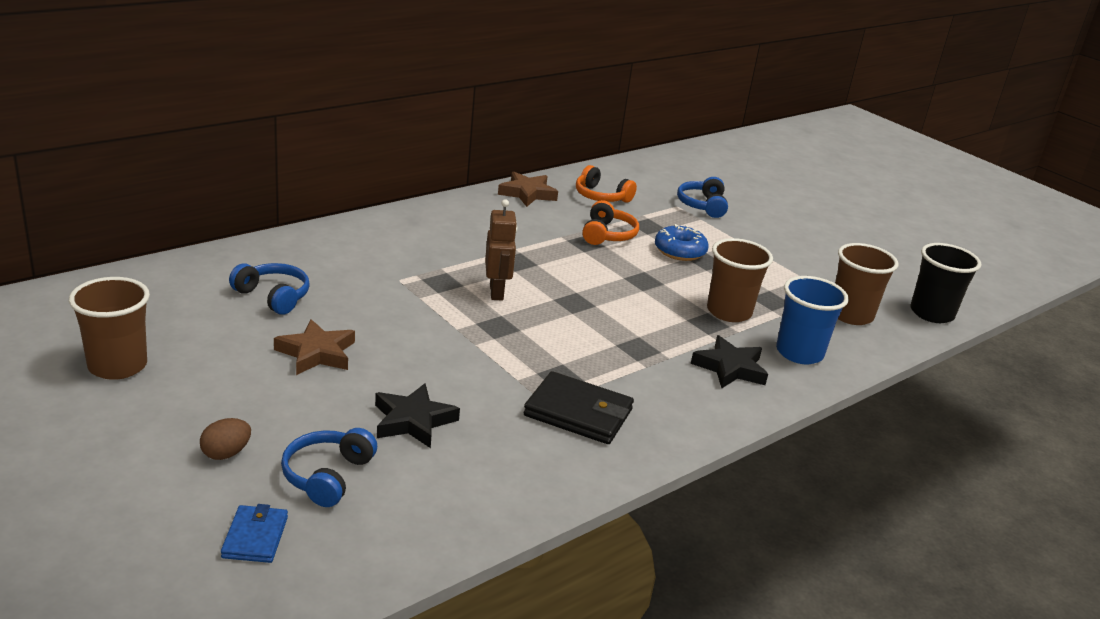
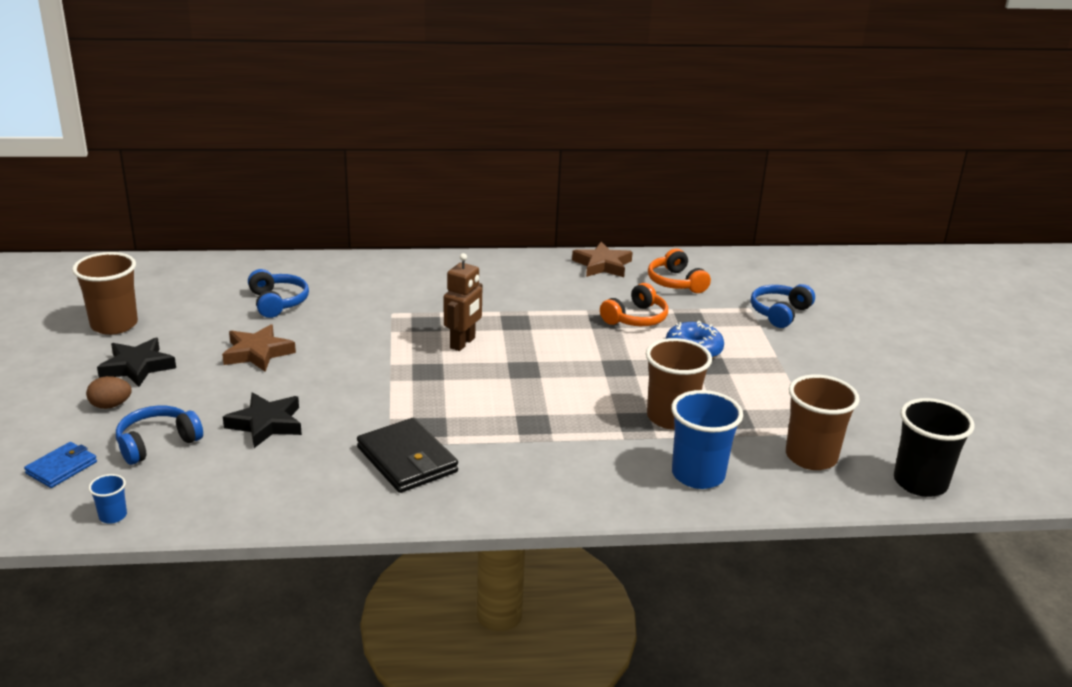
camera: 35 degrees right, 0 degrees up
(375, 565) = (113, 516): none -> blue cup
(730, 368) = (602, 466): black star -> black star (137, 367)

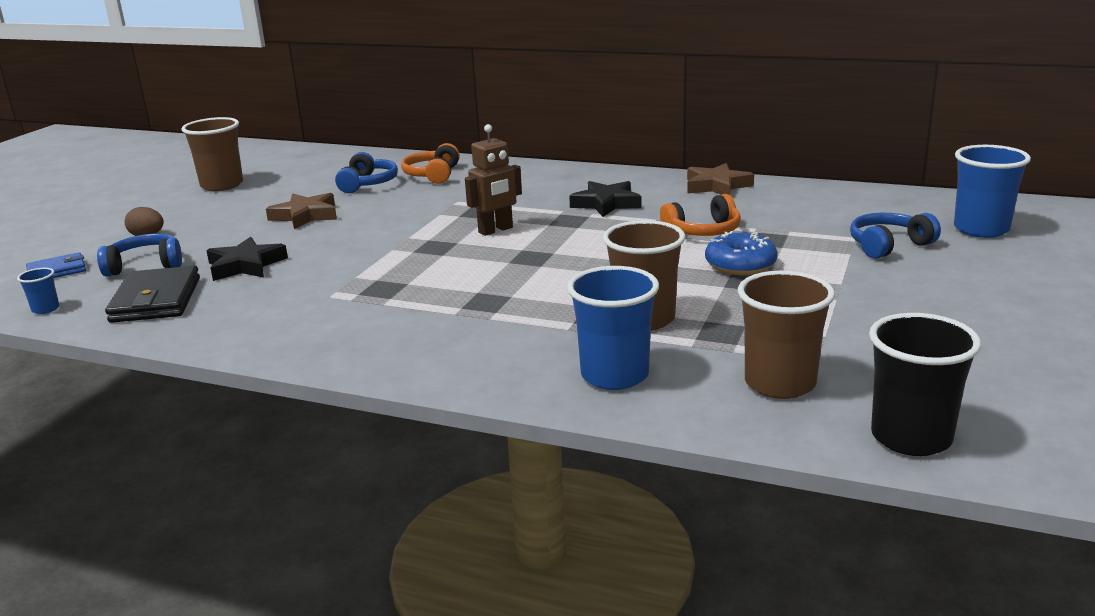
camera: 30 degrees right, 5 degrees down
(137, 367) = (201, 213): black star -> black star (606, 204)
(407, 460) = (329, 310): black wallet -> black wallet (156, 300)
(675, 282) = (785, 207): orange headphones -> orange headphones (432, 175)
(827, 287) = (981, 229): none -> blue cup

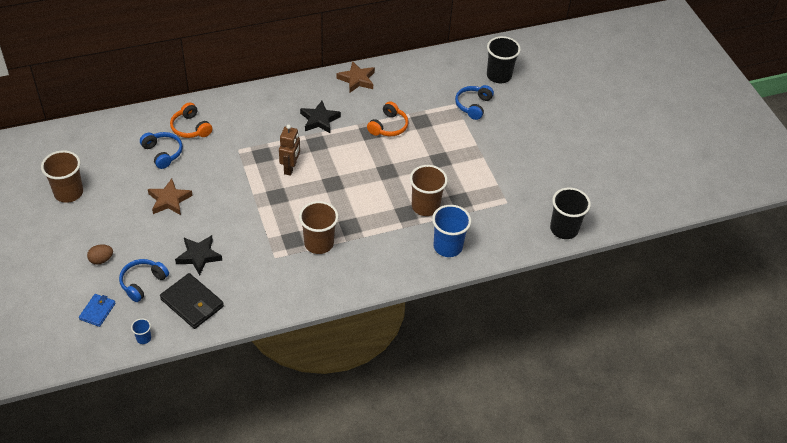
camera: 45 degrees left, 25 degrees up
(740, 265) = (428, 148): blue donut -> none
(780, 383) = (505, 221): brown cup -> brown cup (319, 243)
(981, 229) = (499, 76): blue cup -> black cup

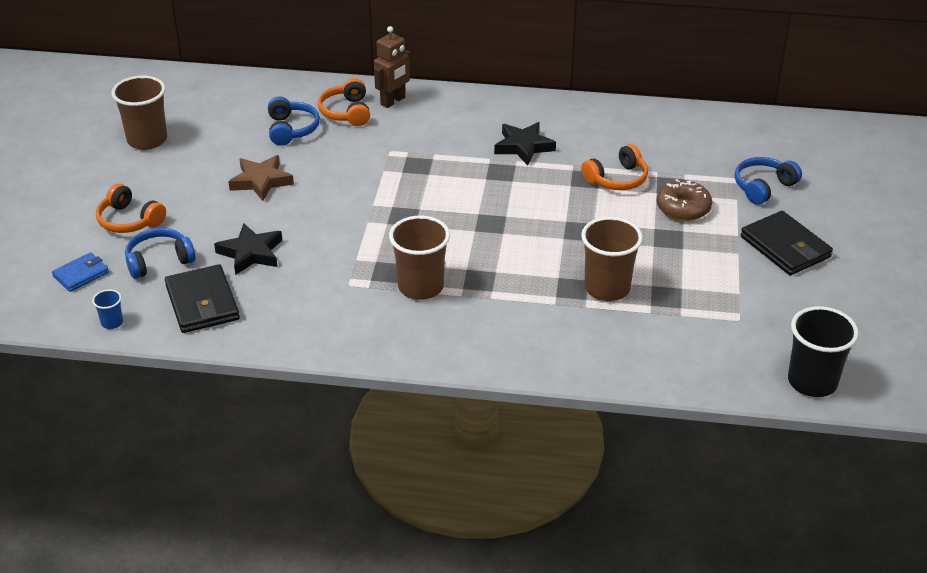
camera: 30 degrees right, 10 degrees down
(101, 260) = (129, 220): brown egg -> orange headphones
(290, 168) = (444, 190): brown robot -> brown robot (393, 101)
(357, 79) = (608, 115): brown star -> none
(437, 135) = (683, 208): none -> brown donut
(447, 246) = (607, 348): blue cup -> none
(499, 76) = (827, 162): black cup -> none
(506, 144) = (785, 247): none -> black wallet

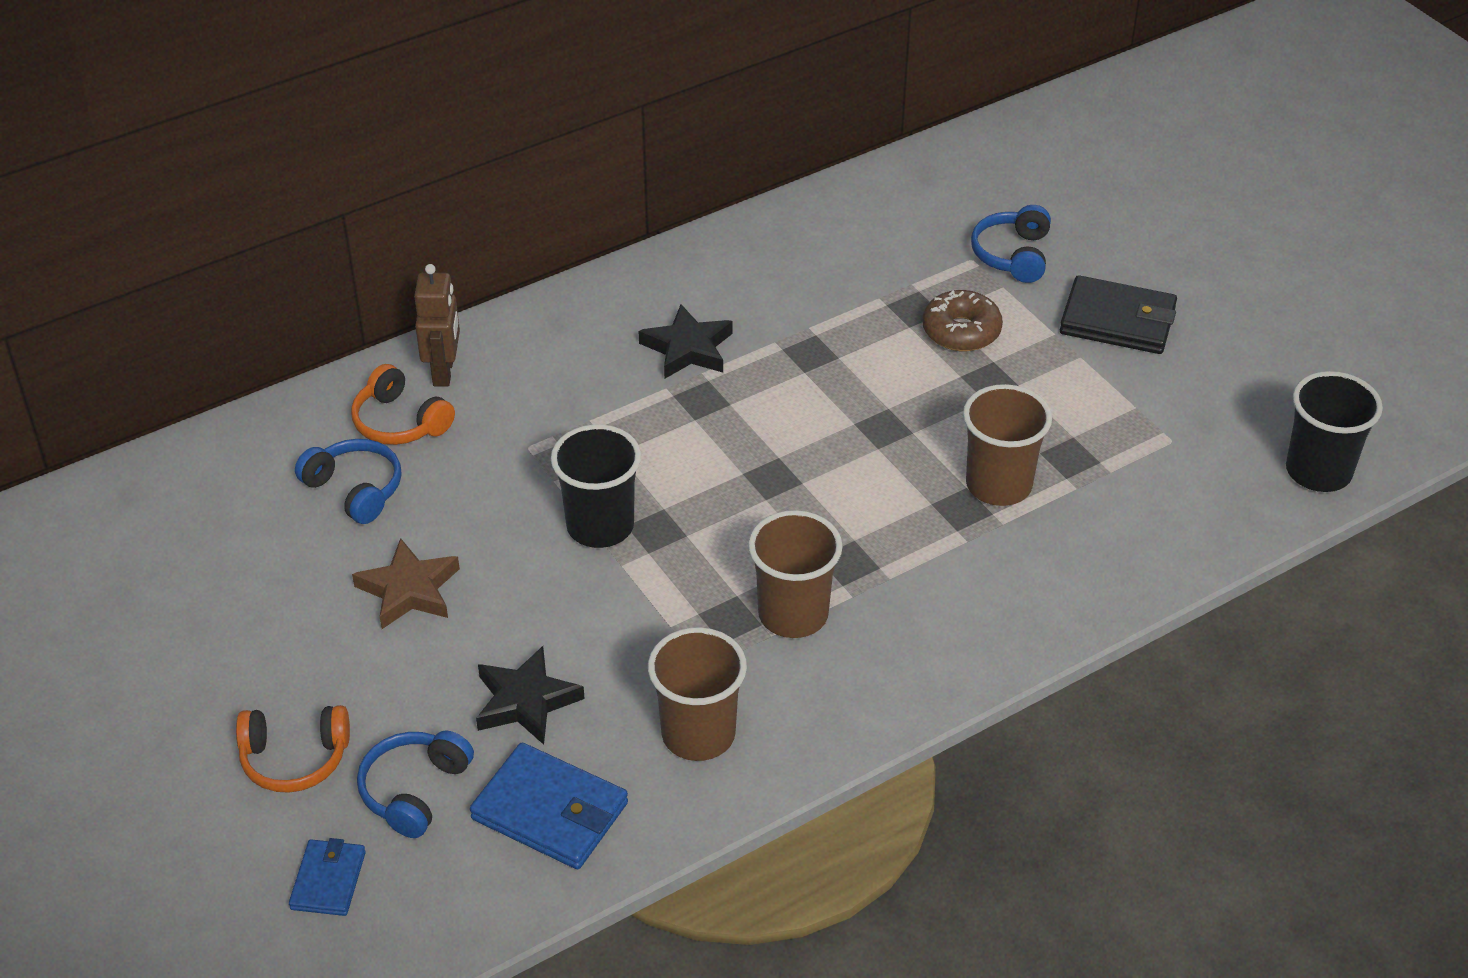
camera: 40 degrees left, 5 degrees up
(112, 322) = (464, 919): blue cup -> none
(147, 140) = (161, 622): brown cup -> brown cup (698, 734)
(202, 303) = (550, 811): black wallet -> blue wallet
(379, 200) = (600, 526): none -> black cup
(617, 179) = (847, 333): orange headphones -> none

